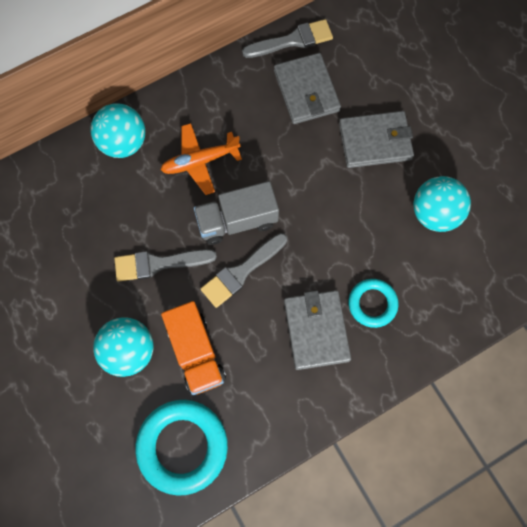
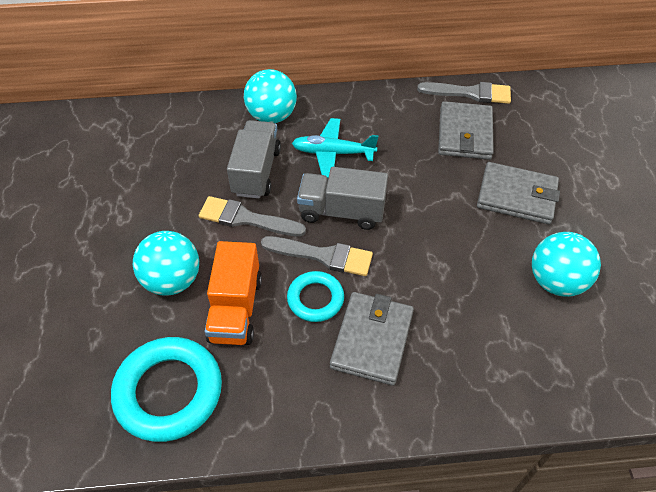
camera: 25 degrees right, 20 degrees down
(142, 211) = (256, 172): none -> grey truck
(200, 161) = (333, 153): orange plane -> turquoise plane
(242, 271) = (322, 256): grey brush -> grey brush turned 150 degrees counterclockwise
(372, 304) = (447, 339): turquoise ring -> turquoise ring (315, 299)

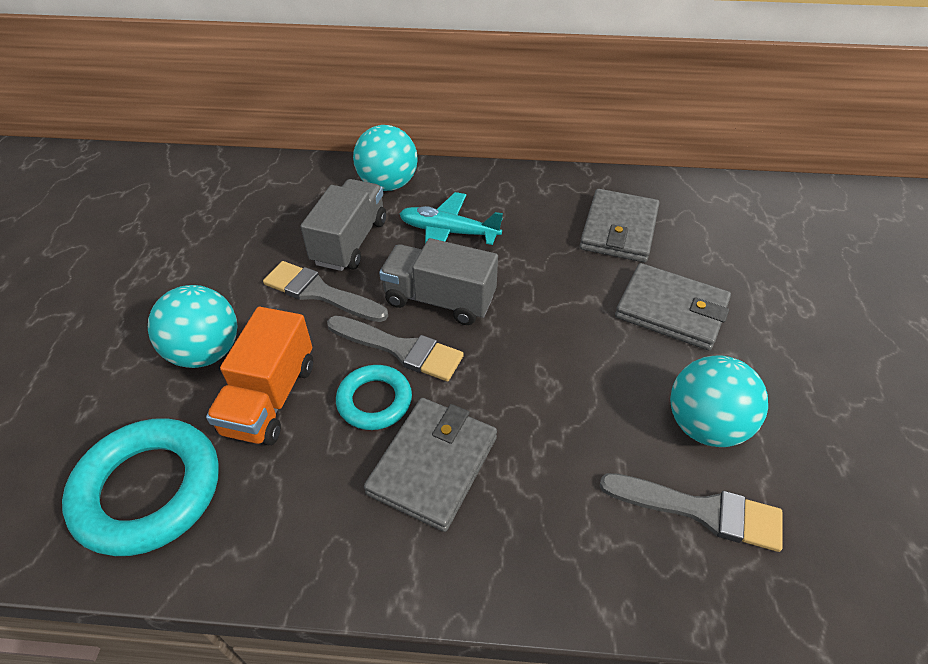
camera: 10 degrees right, 5 degrees down
(469, 93) = (635, 185): grey brush -> grey brush (700, 510)

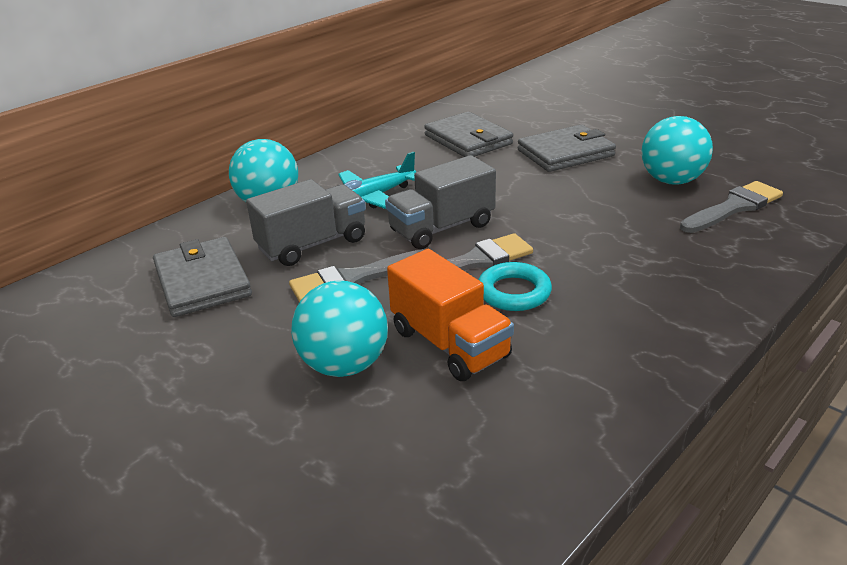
camera: 50 degrees left, 15 degrees down
(148, 490) = (483, 450): turquoise ring -> none
(350, 242) = (312, 244): grey truck -> grey truck turned 90 degrees clockwise
(433, 465) = (606, 288): grey wallet -> grey wallet (202, 281)

